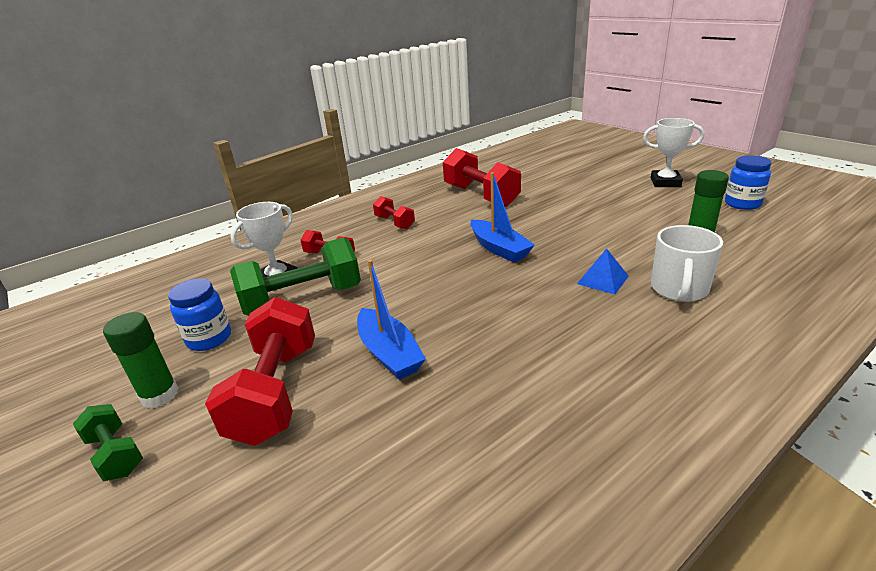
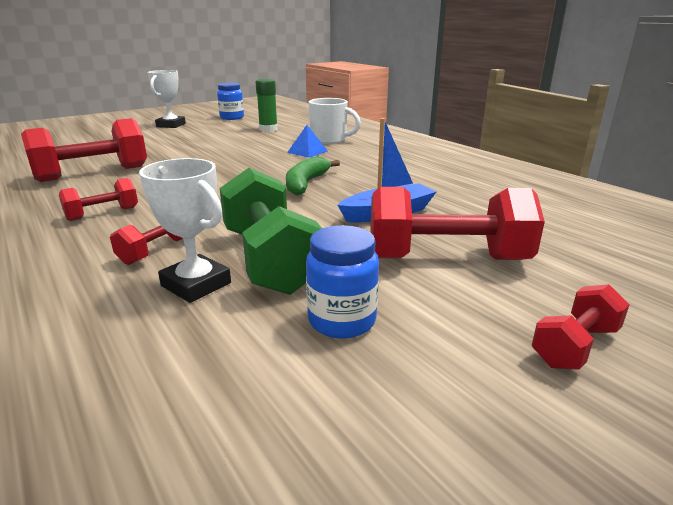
camera: 90 degrees left, 5 degrees down
(115, 454) = (575, 346): green dumbbell -> red dumbbell
(159, 395) = (467, 338): green glue stick -> none
(475, 294) = (306, 183): none -> green banana
(499, 248) = (230, 173): blue boat -> none

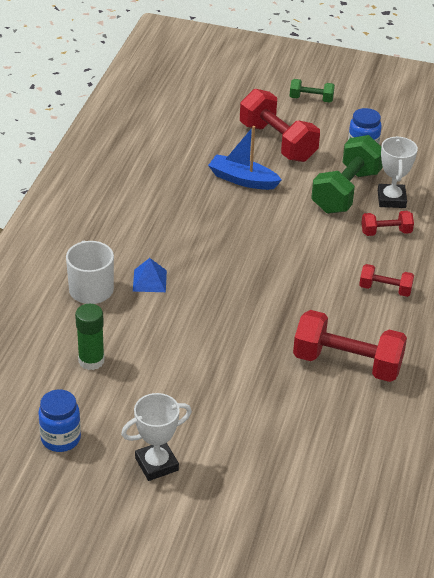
camera: 130 degrees left, 15 degrees up
(306, 183) = (231, 236): green banana -> none
(575, 346) = (311, 99): red dumbbell -> green dumbbell

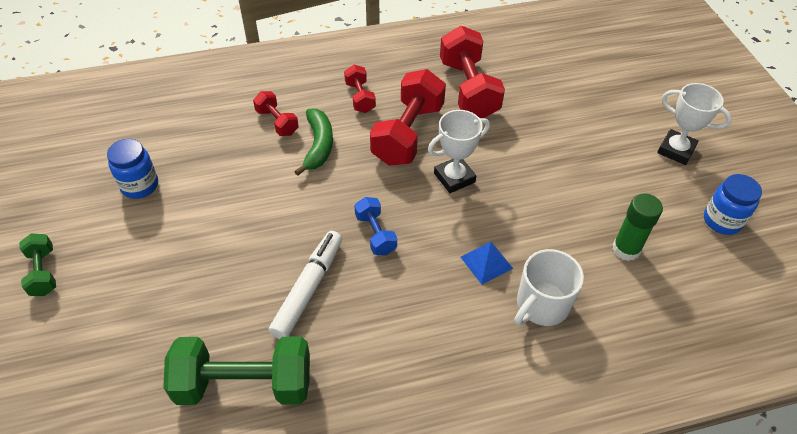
camera: 120 degrees left, 10 degrees up
(203, 193) = (308, 289): none -> white marker
(223, 239) = (375, 234): none -> blue dumbbell
(243, 180) = (259, 264): blue boat -> none
(277, 142) = (162, 265): red dumbbell -> red dumbbell (408, 134)
(340, 244) = (318, 146): none -> green banana
(346, 191) = (227, 171): green dumbbell -> green dumbbell (244, 384)
(391, 199) = (220, 135): white trophy -> white trophy (454, 178)

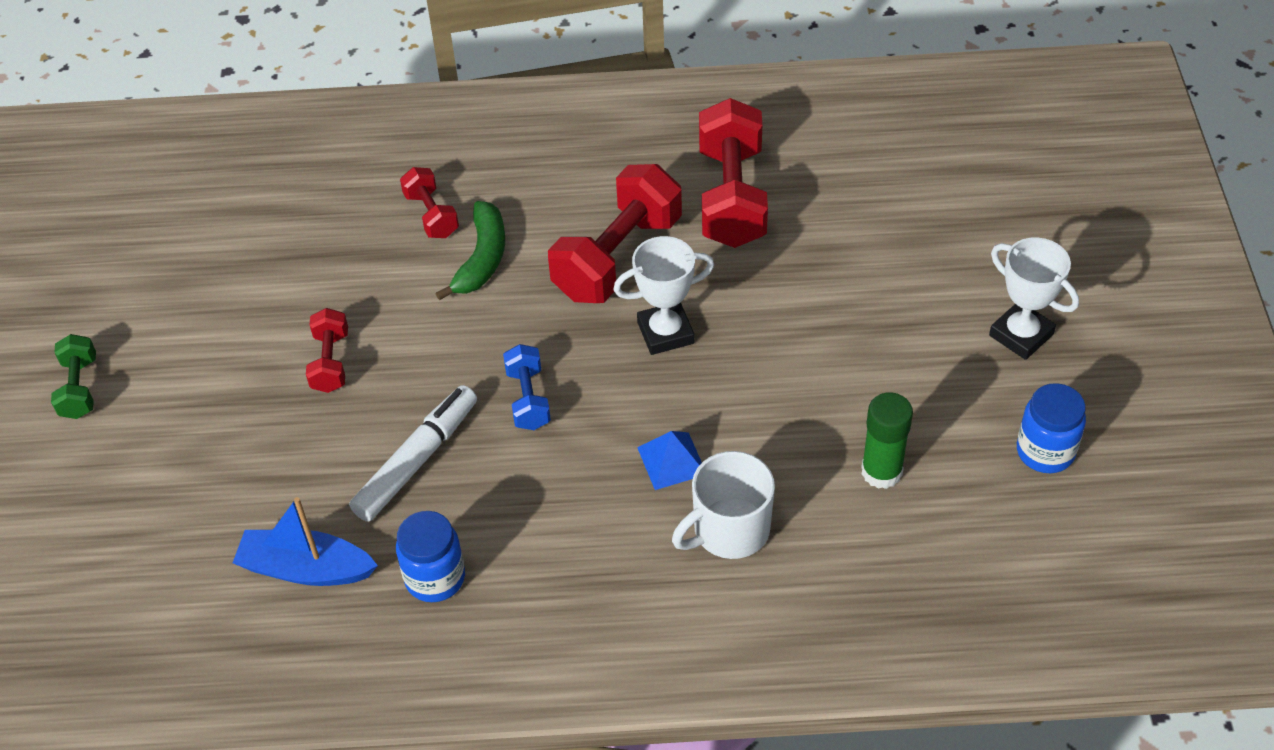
camera: 15 degrees right, 0 degrees up
(140, 186) = (222, 286): blue jar -> blue jar (435, 578)
(244, 384) = (306, 569): green dumbbell -> blue boat
(360, 97) = (562, 191): red dumbbell -> red dumbbell (330, 362)

